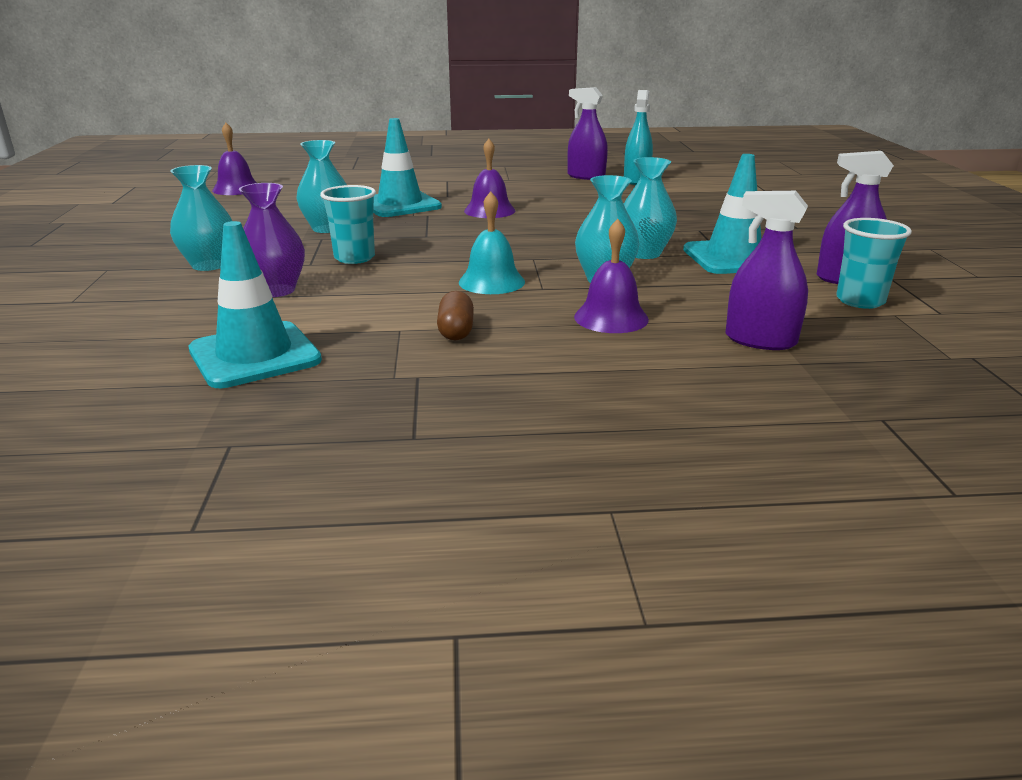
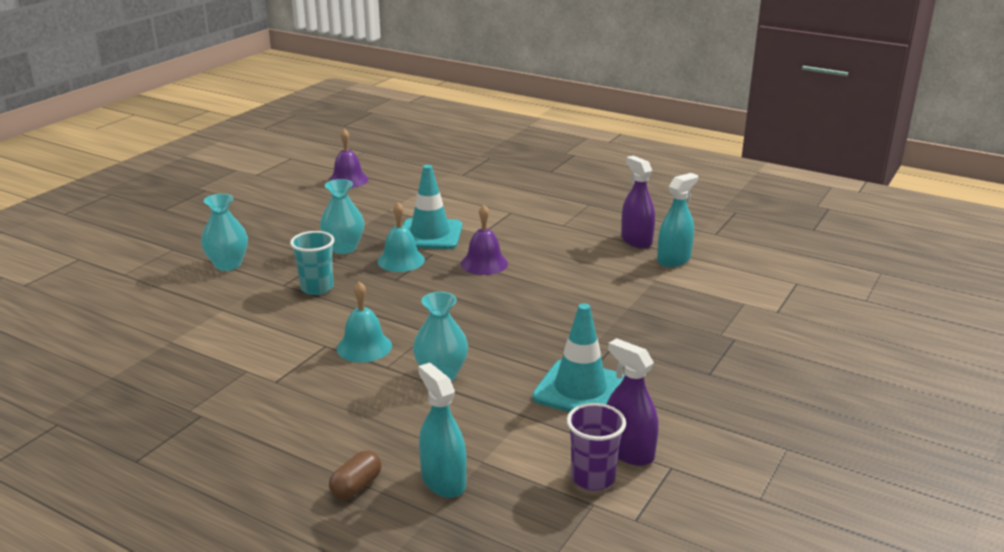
camera: 35 degrees right, 0 degrees up
(255, 355) = (148, 360): turquoise traffic cone -> none
(276, 290) = (231, 305): purple vase -> none
(405, 224) = (401, 260): none -> turquoise bell
(456, 331) = (274, 386): brown capsule -> brown capsule (356, 486)
(611, 318) = (383, 415): purple bell -> none
(644, 253) = (518, 357): turquoise vase -> none
(760, 340) = (443, 481): purple spray bottle -> turquoise spray bottle
(860, 301) = (593, 478): turquoise cup -> purple cup

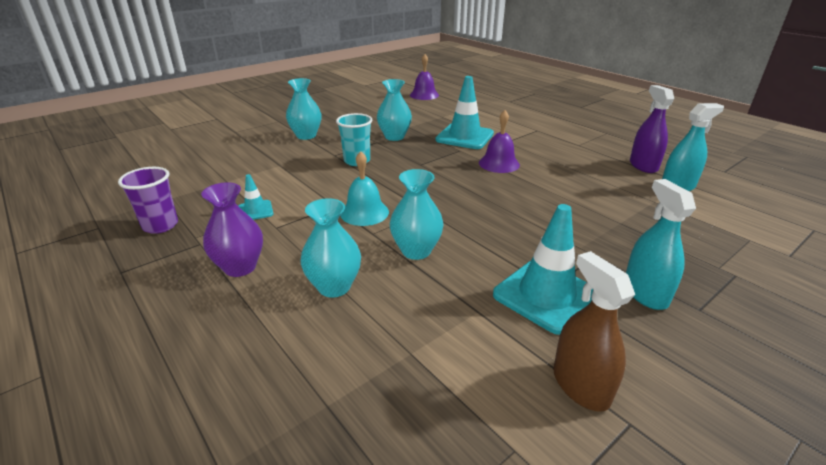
camera: 20 degrees right, 5 degrees up
(236, 369) = (255, 211): none -> turquoise traffic cone
(267, 428) = (240, 267): none -> purple vase
(356, 486) = (273, 348): brown capsule -> none
(379, 425) = (334, 287): none -> turquoise vase
(401, 260) = (432, 151): turquoise bell -> none
(443, 481) = (359, 366): turquoise spray bottle -> turquoise spray bottle (645, 293)
(593, 478) = (526, 411): purple cup -> purple cup (160, 225)
(628, 451) = (580, 385): purple spray bottle -> brown spray bottle

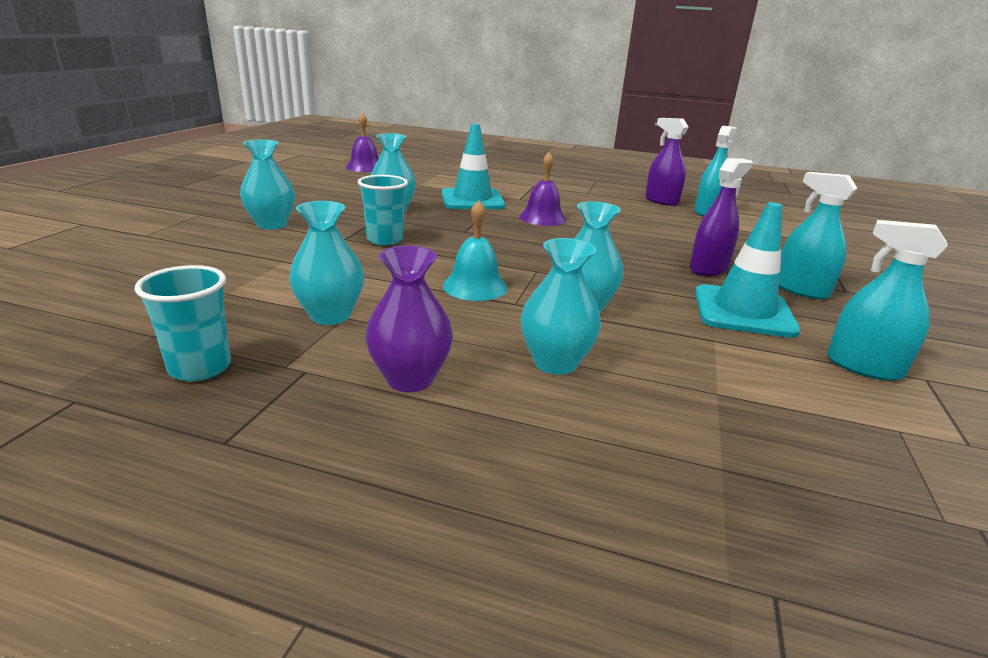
camera: 35 degrees left, 5 degrees down
(160, 225) = (200, 368): purple cup -> turquoise cup
(255, 211) = (330, 315): turquoise traffic cone -> turquoise vase
(579, 246) = (708, 269): none -> purple spray bottle
(580, 385) = (864, 367): brown spray bottle -> turquoise spray bottle

